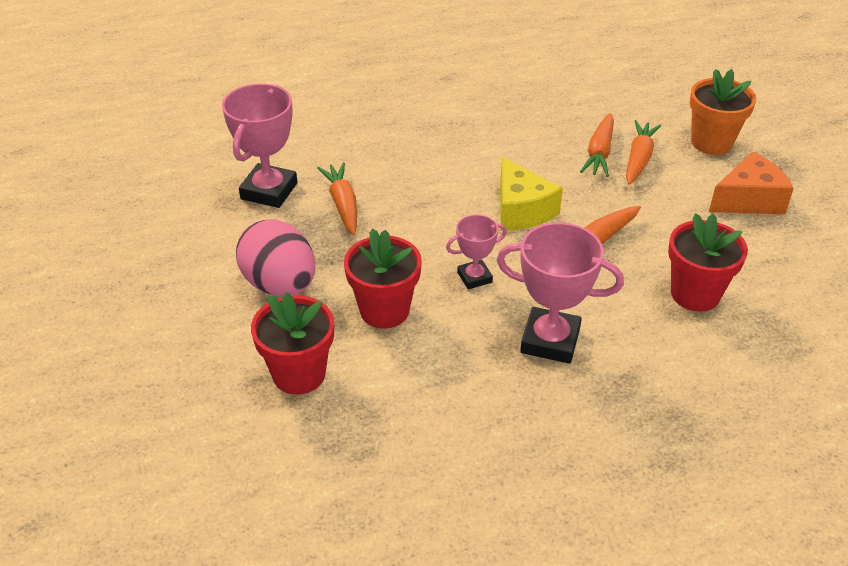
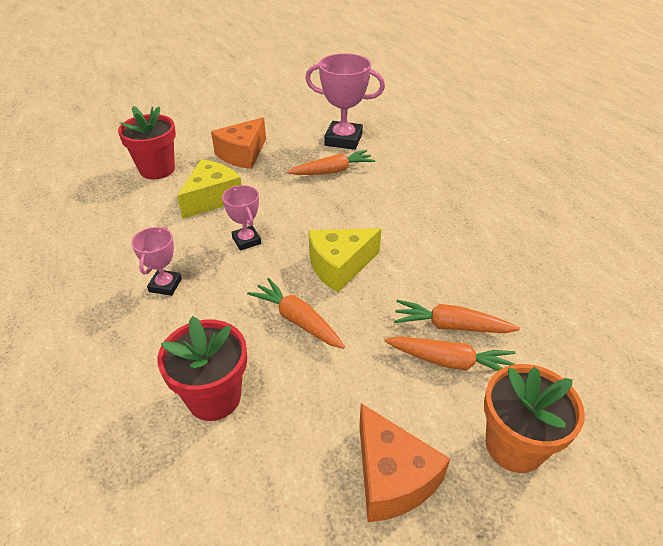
camera: 85 degrees right, 0 degrees up
(280, 285) = (242, 154): pink egg -> orange cheese
(384, 310) = (212, 198): red flower pot -> yellow cheese
(550, 341) = (165, 285): pink trophy -> pink trophy, size x0.57

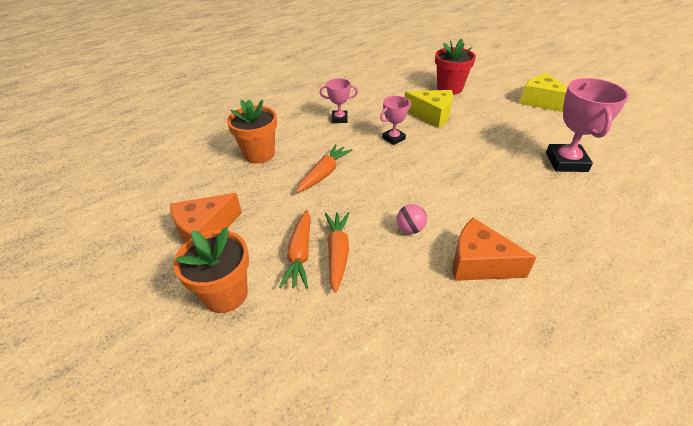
camera: 80 degrees right, 0 degrees up
(214, 397) = (259, 154): red flower pot -> orange flower pot
(242, 154) = (496, 116): orange cheese -> orange cheese (479, 263)
(332, 171) = (508, 163): orange carrot -> none
(339, 266) = (384, 184): yellow cheese -> yellow cheese (541, 101)
(420, 261) = (410, 229): none -> pink ball

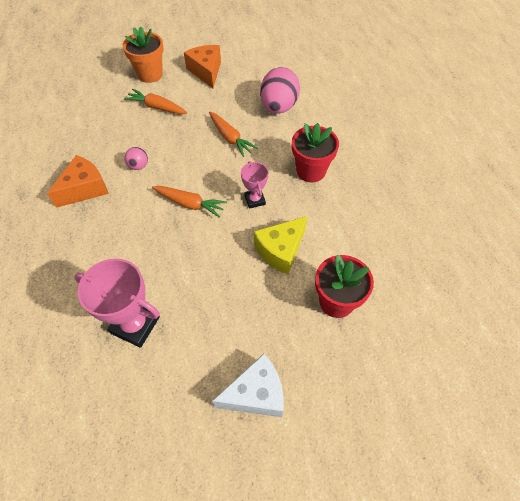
camera: 110 degrees right, 15 degrees up
(259, 154) = (278, 107): orange flower pot -> pink egg
(337, 253) = (145, 124): orange carrot -> orange carrot (189, 204)
(339, 119) = (311, 171): pink trophy -> red flower pot
(541, 101) = (256, 394): yellow cheese -> white cheese

